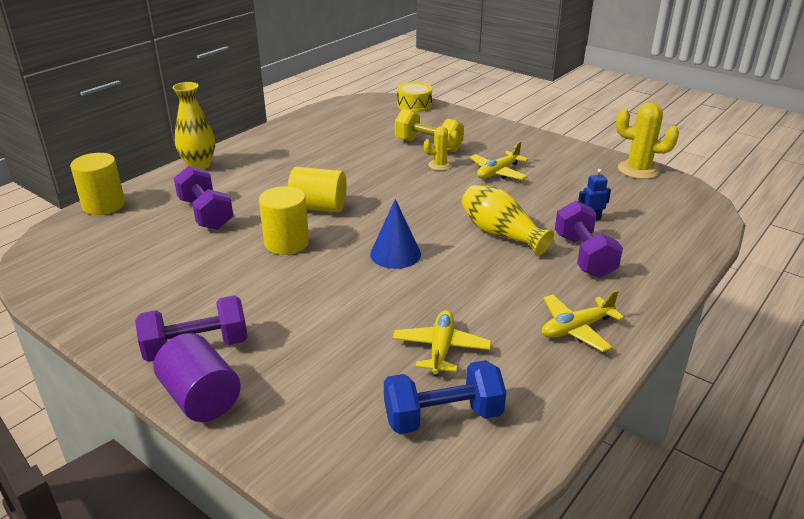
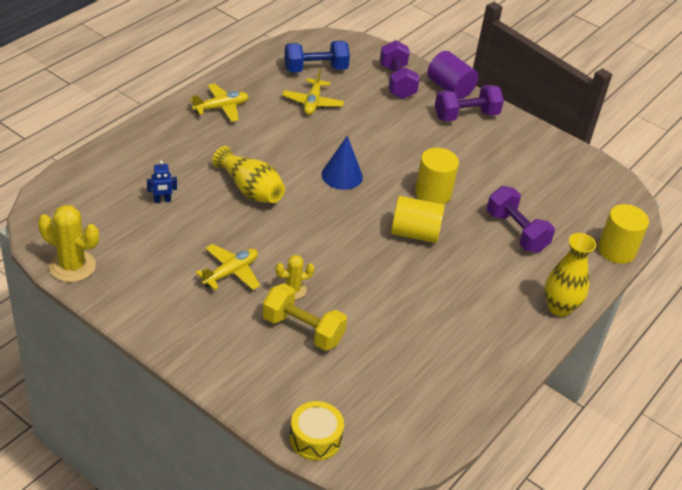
camera: 175 degrees right, 10 degrees up
(584, 256) = (188, 162): purple dumbbell -> purple dumbbell (397, 82)

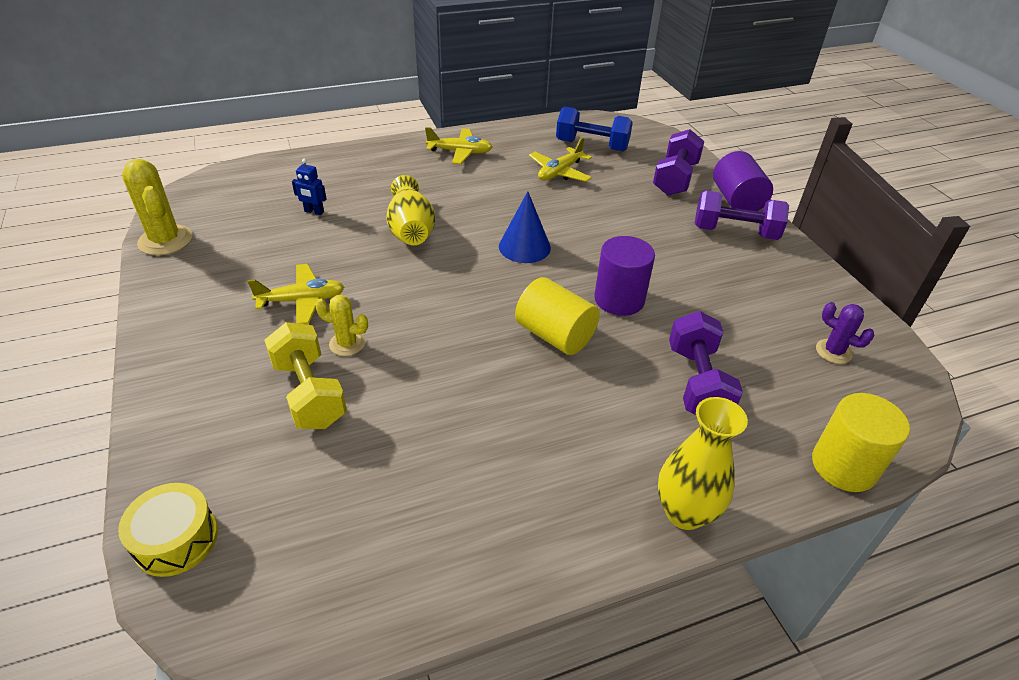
camera: 35 degrees right, 0 degrees up
(433, 193) = (619, 299): yellow cylinder -> purple cylinder
(573, 183) = (833, 351): none -> purple cactus

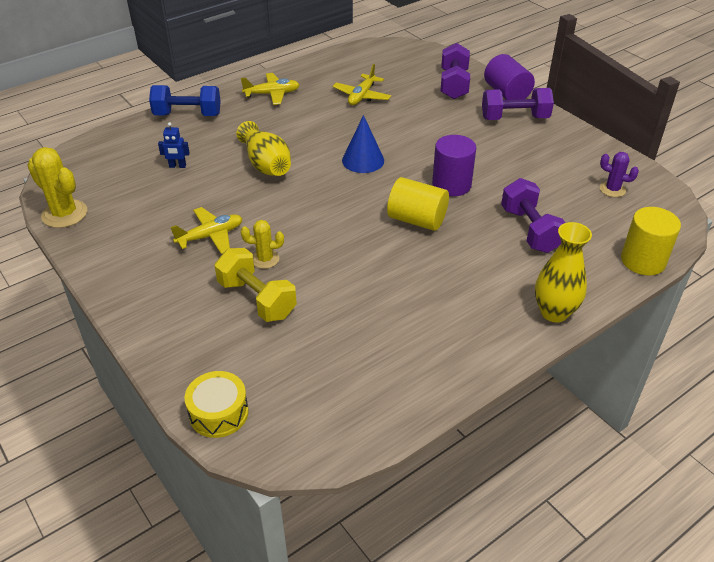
camera: 15 degrees left, 0 degrees up
(592, 145) = (377, 69): blue dumbbell -> blue dumbbell (188, 115)

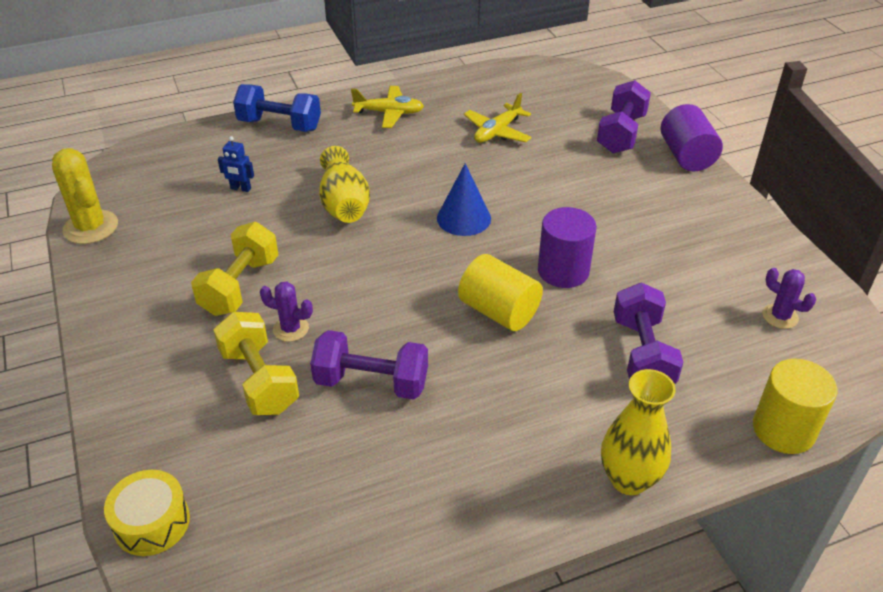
camera: 15 degrees right, 0 degrees up
(210, 236) = (240, 286): yellow plane -> yellow dumbbell
(265, 259) = (291, 329): yellow cactus -> purple cactus
(514, 118) = (683, 192): purple dumbbell -> purple dumbbell (371, 382)

